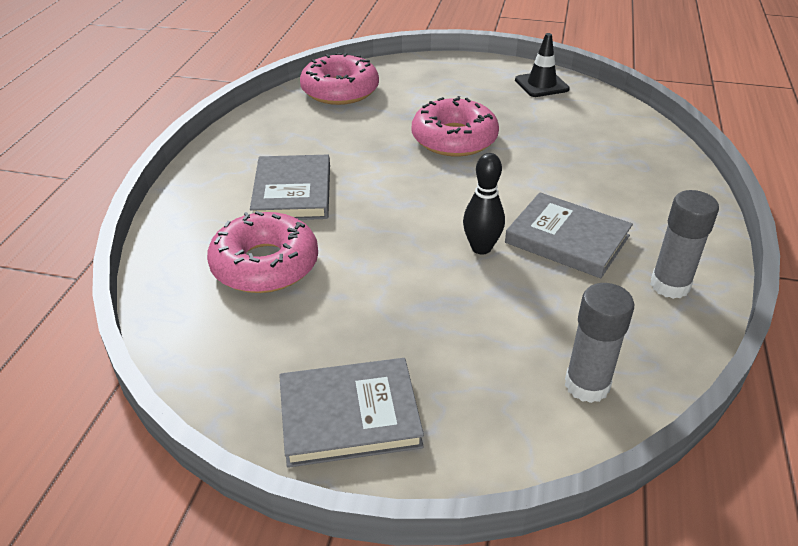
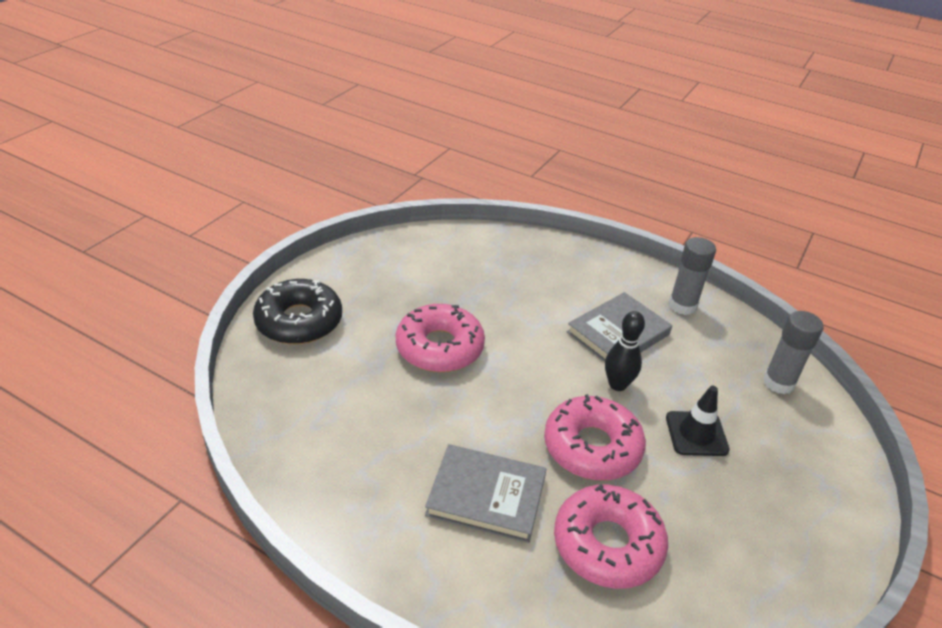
camera: 75 degrees left, 0 degrees up
(340, 90) = (284, 405): pink donut -> pink donut (592, 447)
(349, 415) = (808, 523): grey book -> none
(434, 74) = (299, 321): none -> black donut
(541, 85) = (370, 260): black traffic cone -> black traffic cone (696, 434)

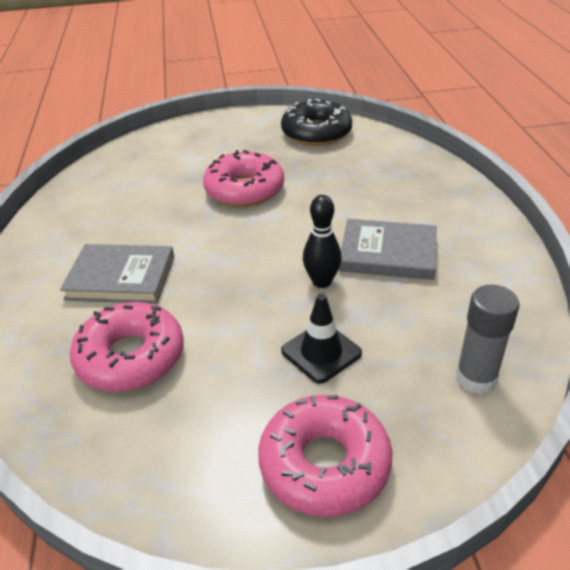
camera: 55 degrees right, 0 degrees up
(299, 321) = (195, 135): black donut -> black donut (316, 133)
(486, 496) = (121, 277): grey book -> grey book turned 60 degrees counterclockwise
(592, 447) = (229, 302): pink donut -> pink donut (324, 464)
(682, 306) = (489, 270): grey glue stick -> none

